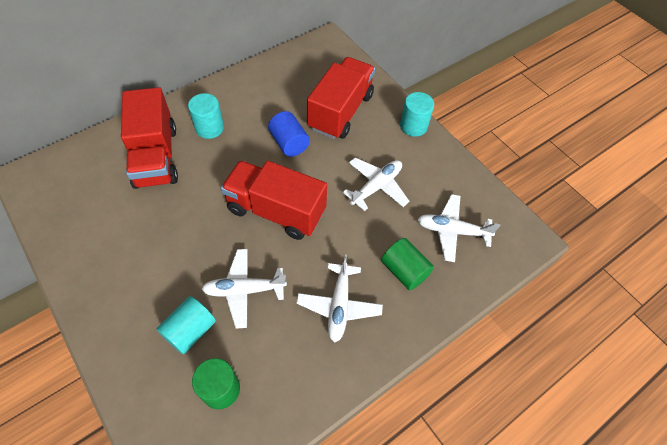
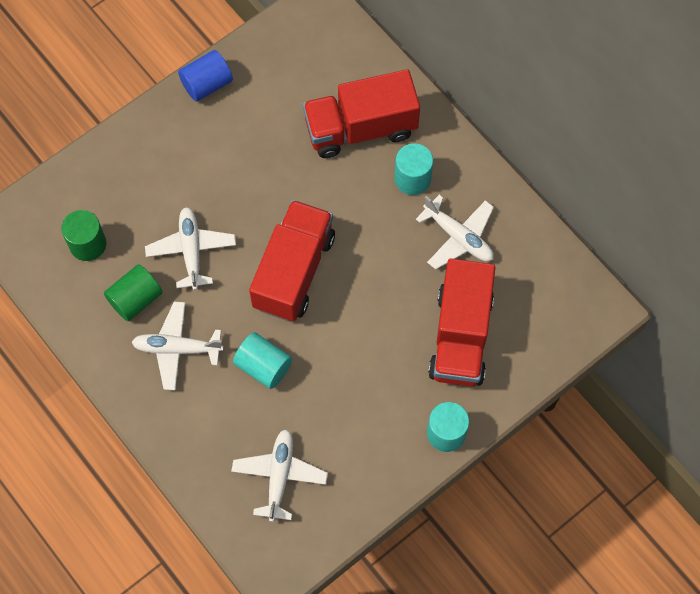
camera: 90 degrees right, 10 degrees up
(190, 330) = (145, 207): turquoise cylinder -> turquoise cylinder (263, 366)
(289, 143) = (398, 275): blue cylinder -> blue cylinder (207, 84)
(340, 112) = (460, 336): red truck -> red truck turned 75 degrees clockwise
(376, 187) = (338, 385): white plane -> white plane (458, 237)
(404, 271) = (222, 418): green cylinder -> green cylinder (135, 299)

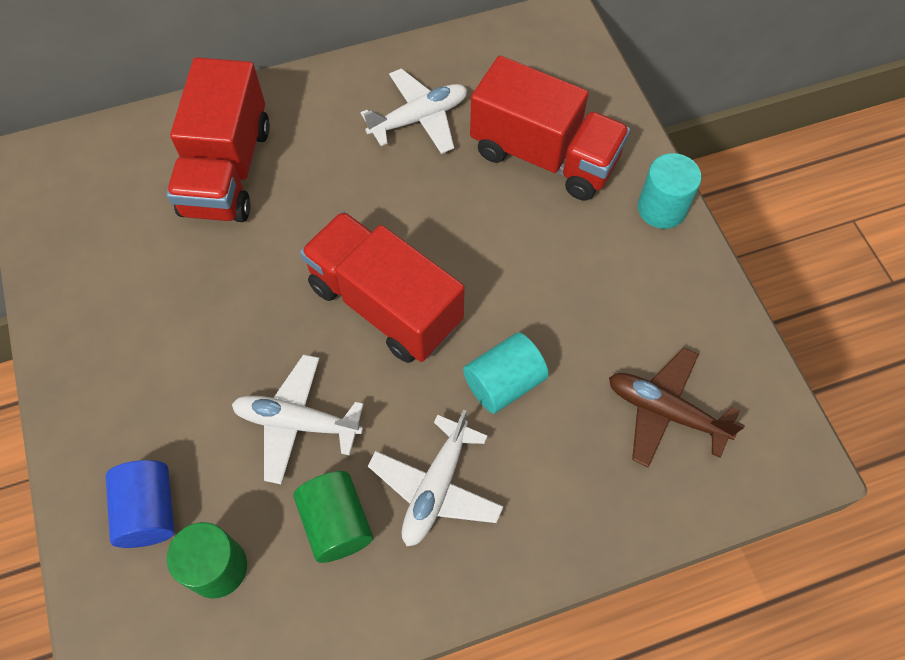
camera: 70 degrees left, 5 degrees down
(207, 84) = (60, 325): blue cylinder -> blue cylinder (149, 511)
(279, 476) = (665, 411): white plane -> brown plane
(412, 178) = (322, 139): turquoise cylinder -> none

